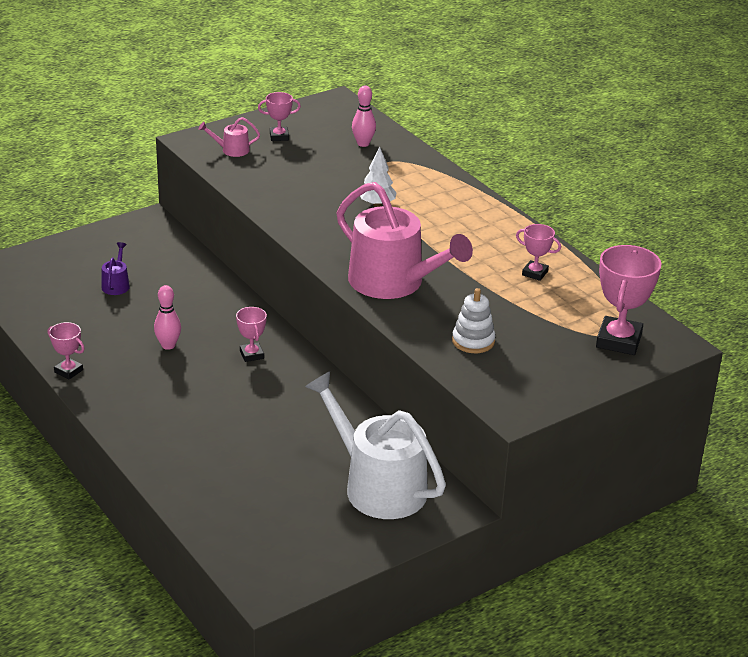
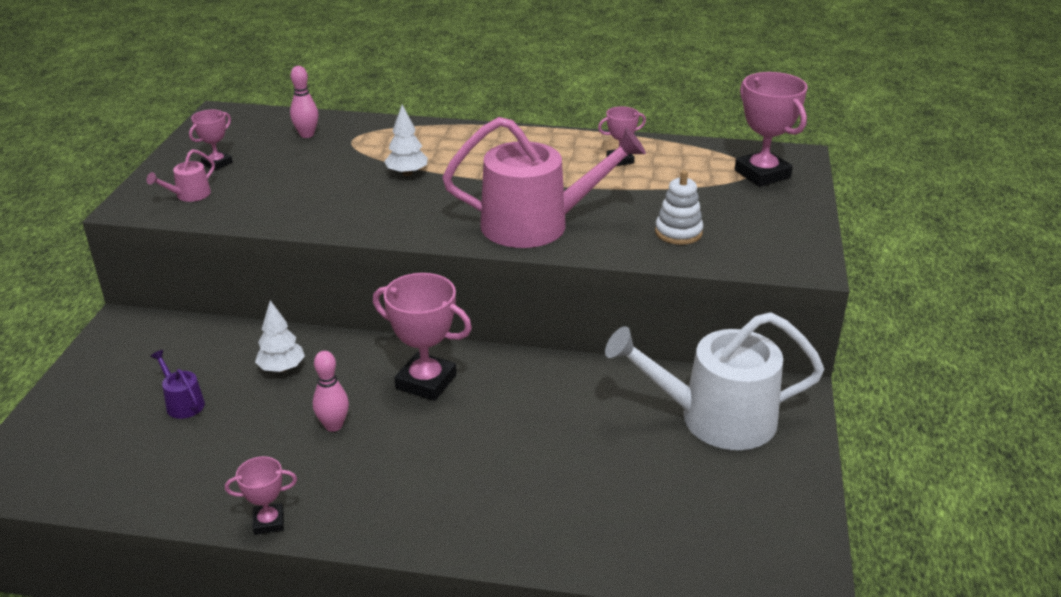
camera: 45 degrees left, 0 degrees up
(190, 297) = (282, 368): none -> white tree
(251, 354) = (426, 382): pink trophy -> pink trophy, size x1.84

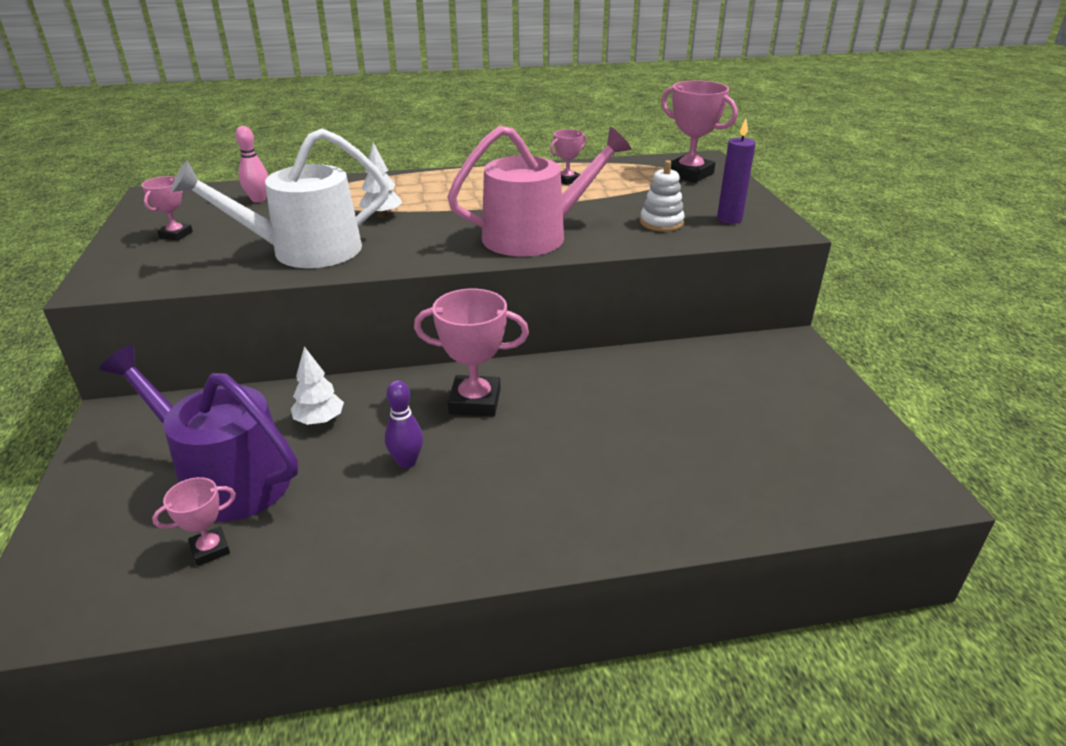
camera: 20 degrees left, 0 degrees up
(183, 403) = (226, 478): purple watering can -> purple watering can, size x2.46
(189, 195) = (161, 265): pink watering can -> none
(269, 522) = (393, 576): pink trophy -> pink trophy (210, 549)
(333, 425) = (407, 462): pink bowling pin -> purple bowling pin
(715, 418) = (749, 375): white watering can -> white watering can (305, 251)
(756, 241) = (729, 219): none -> purple candle

